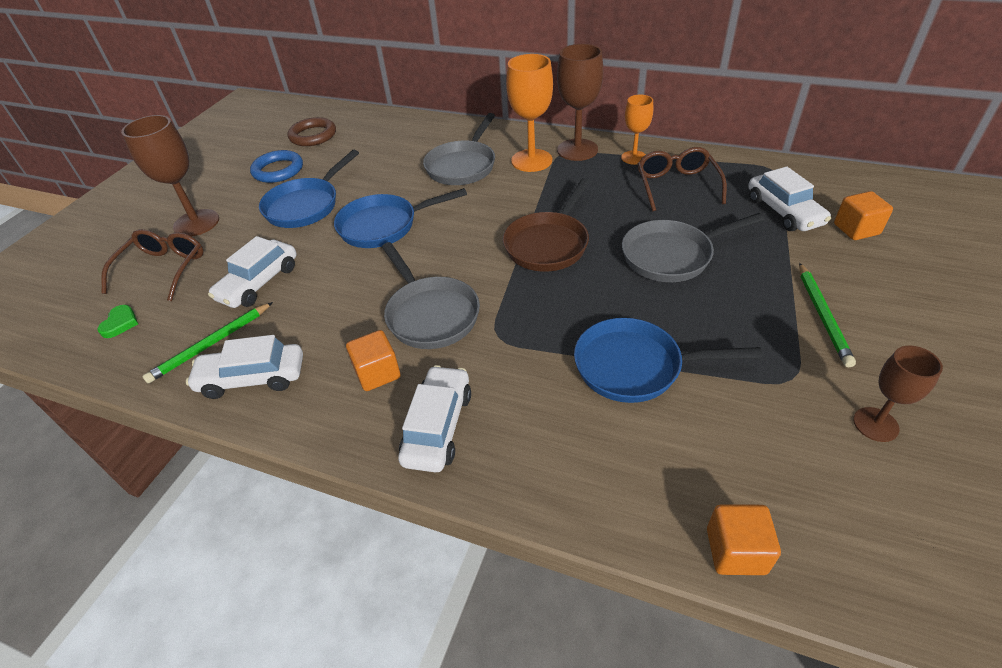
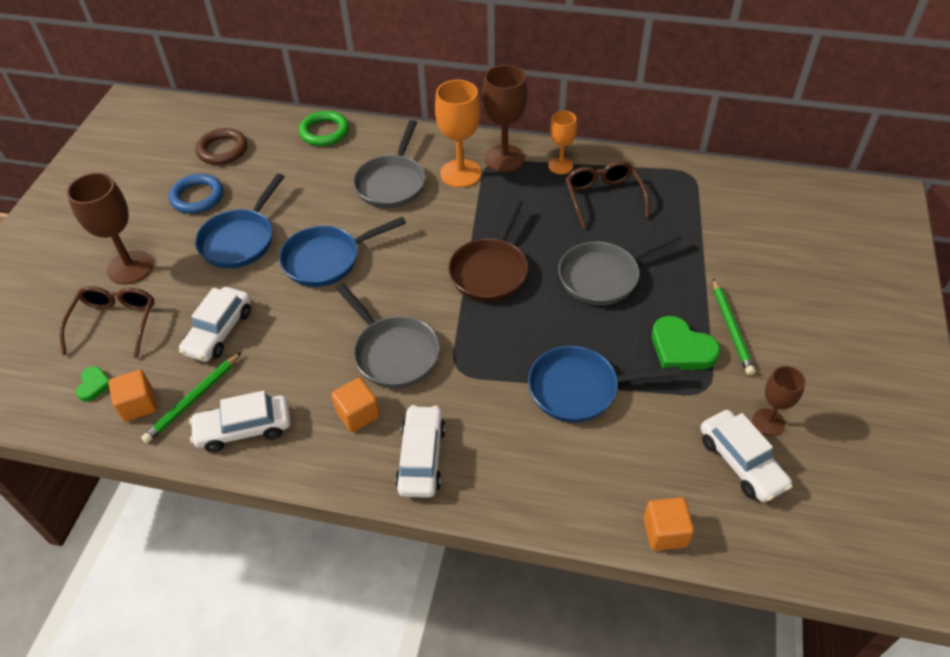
camera: 10 degrees left, 5 degrees up
(409, 125) = (324, 132): none -> green ring
(761, 333) = (681, 349): none -> green heart
(784, 211) = (700, 223): white car -> white car (741, 462)
(856, 229) = (762, 238): orange cube -> orange cube (138, 405)

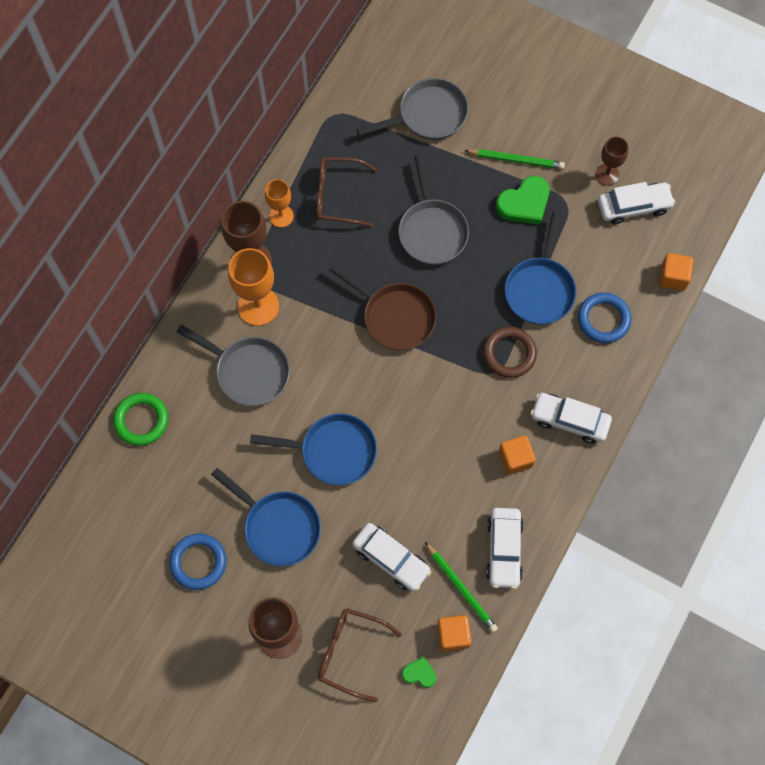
camera: 75 degrees left, 20 degrees up
(222, 150) = (130, 529): brown ring -> brown ring (509, 354)
(327, 259) = (333, 451): blue pan -> blue pan turned 75 degrees counterclockwise
(393, 352) = (461, 418): grey pan -> grey pan (428, 115)
(568, 464) = (603, 319): none -> blue ring

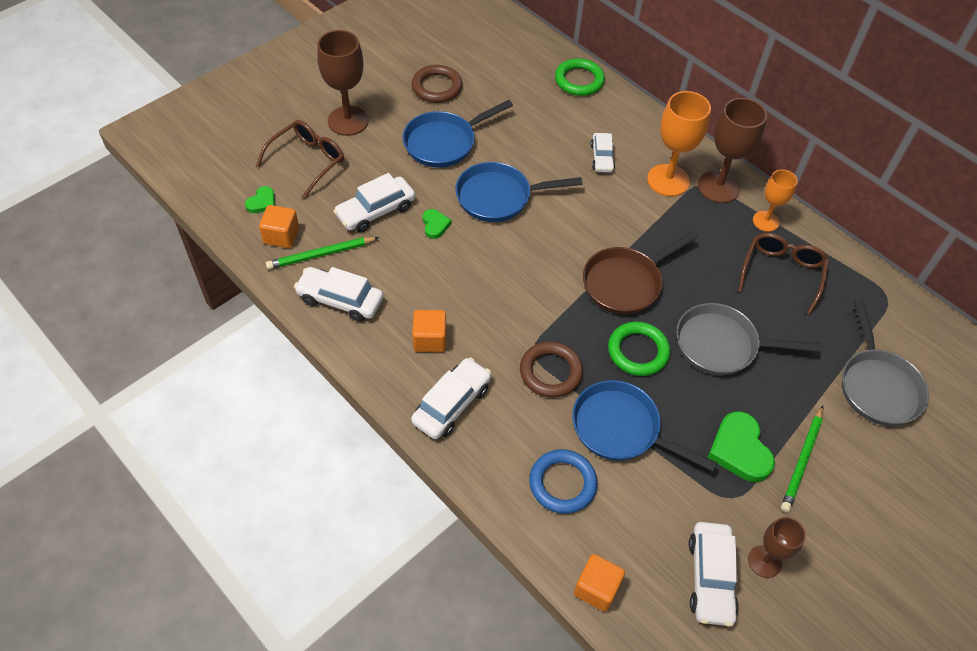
camera: 105 degrees right, 15 degrees down
(198, 562) = (437, 87): blue ring -> brown ring
(248, 371) = (602, 158): grey pan -> white car
(333, 451) = (499, 197): blue pan -> blue pan turned 60 degrees clockwise
(388, 498) = (435, 225): none -> green heart
(463, 292) = (638, 351): none -> green ring

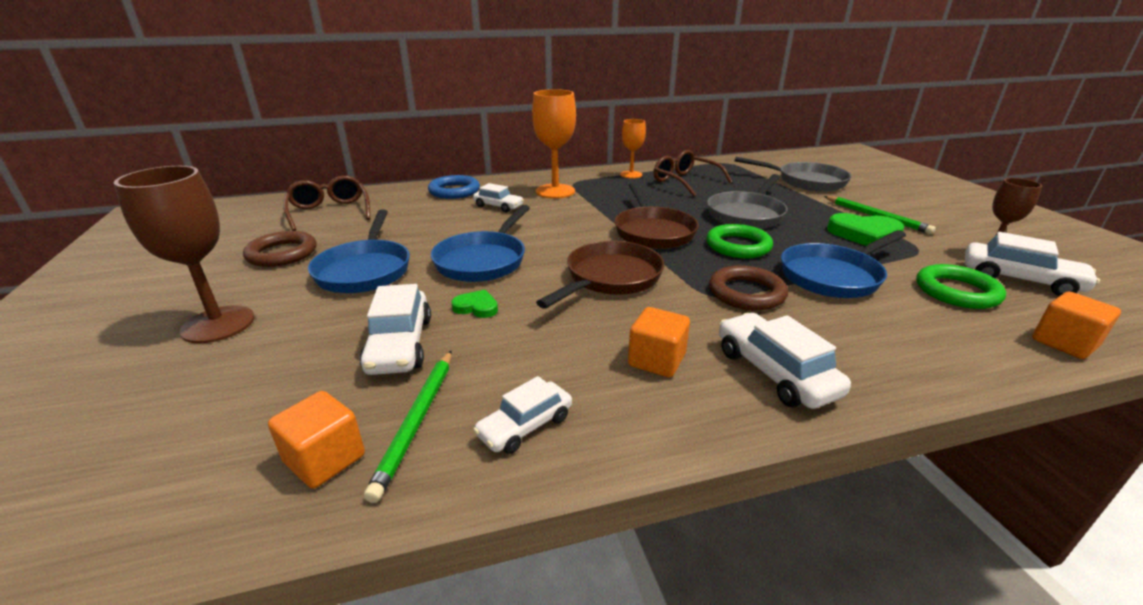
camera: 60 degrees left, 25 degrees down
(262, 202) = (221, 463): green heart -> none
(308, 161) = (223, 381): brown glasses -> brown glasses (330, 211)
(340, 300) = (525, 426): white car -> white car, size x0.66
(519, 281) = (610, 278): none -> brown pan
(562, 483) = (910, 326): blue ring -> blue ring (454, 191)
(579, 80) = (398, 193): green ring -> green ring (956, 291)
(719, 187) = (582, 179): brown goblet -> none

